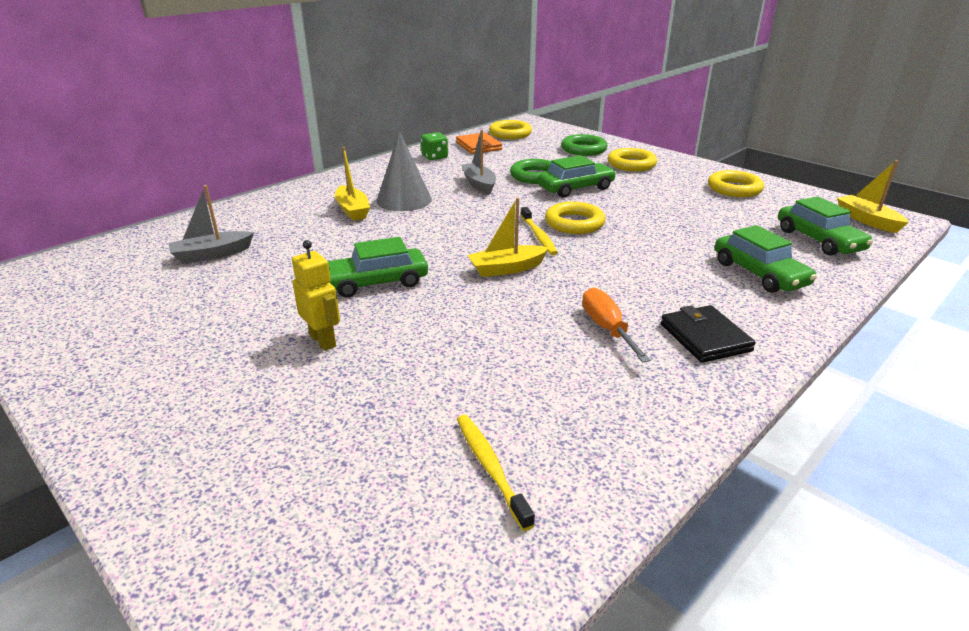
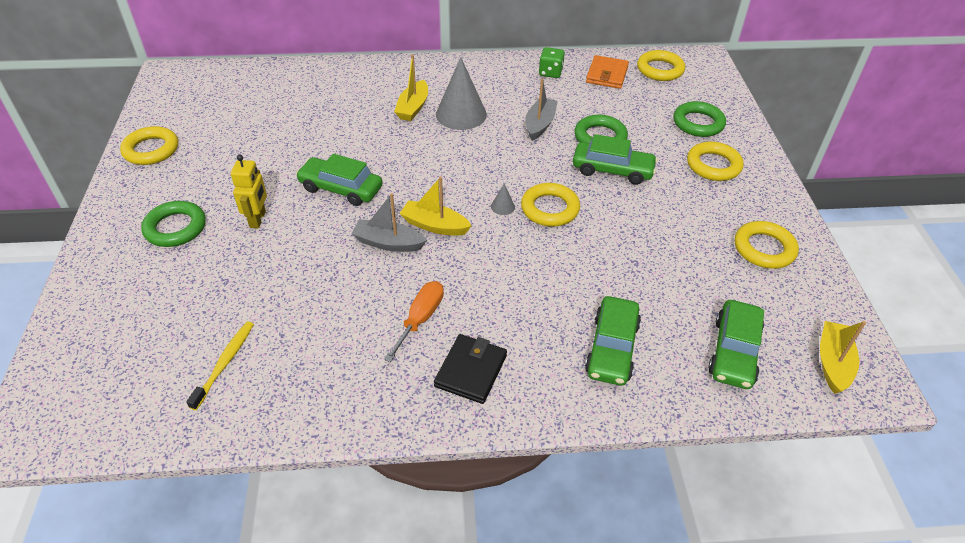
camera: 40 degrees right, 15 degrees up
(75, 348) = (151, 150): none -> yellow ring
(212, 254) = (284, 108): grey boat -> grey boat (388, 243)
(226, 394) = (175, 228): none -> green ring
(538, 236) = (503, 206): yellow toothbrush -> grey cone

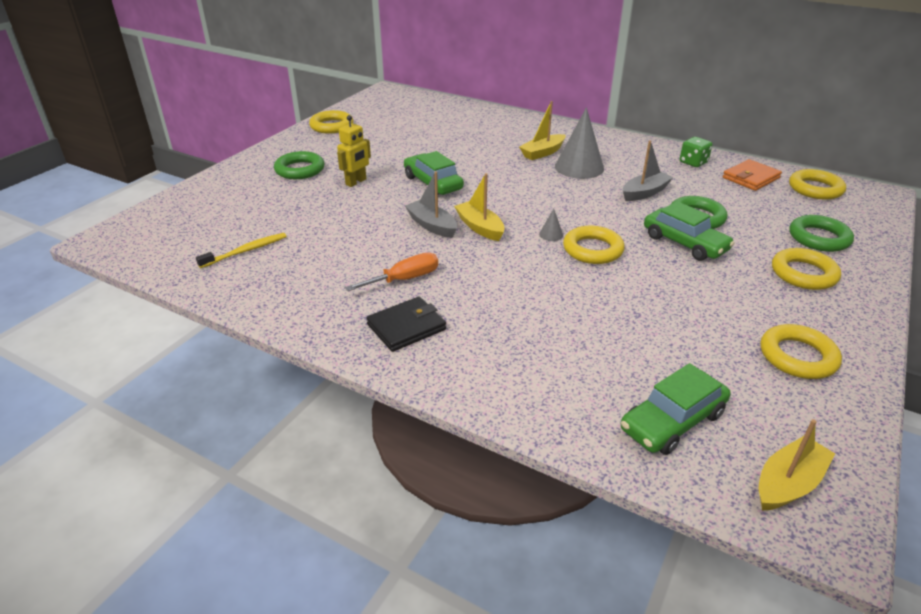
camera: 35 degrees right, 10 degrees down
(612, 348) = (546, 364): green car -> none

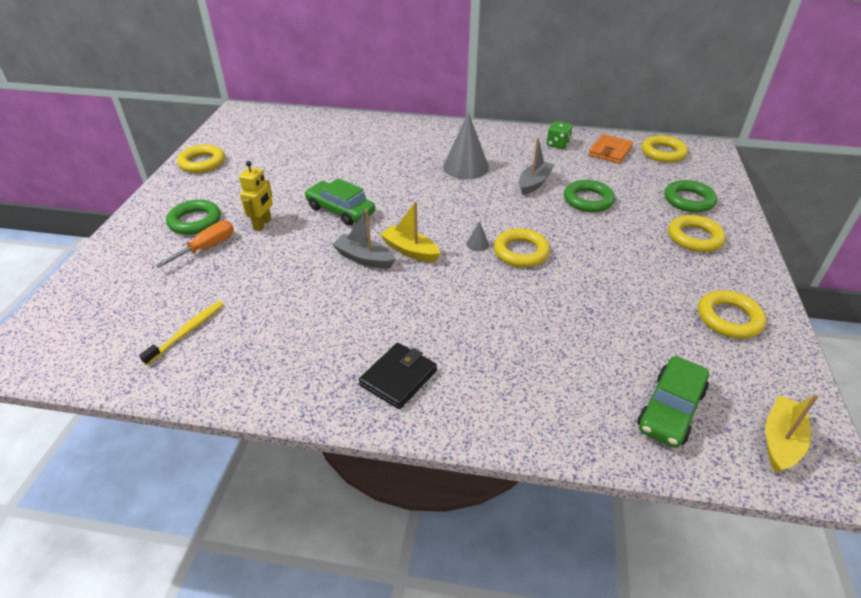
camera: 20 degrees left, 5 degrees up
(404, 279) = (369, 325): orange screwdriver -> orange screwdriver (207, 247)
(542, 153) = (425, 157): yellow boat -> none
(684, 243) = (591, 228): green car -> none

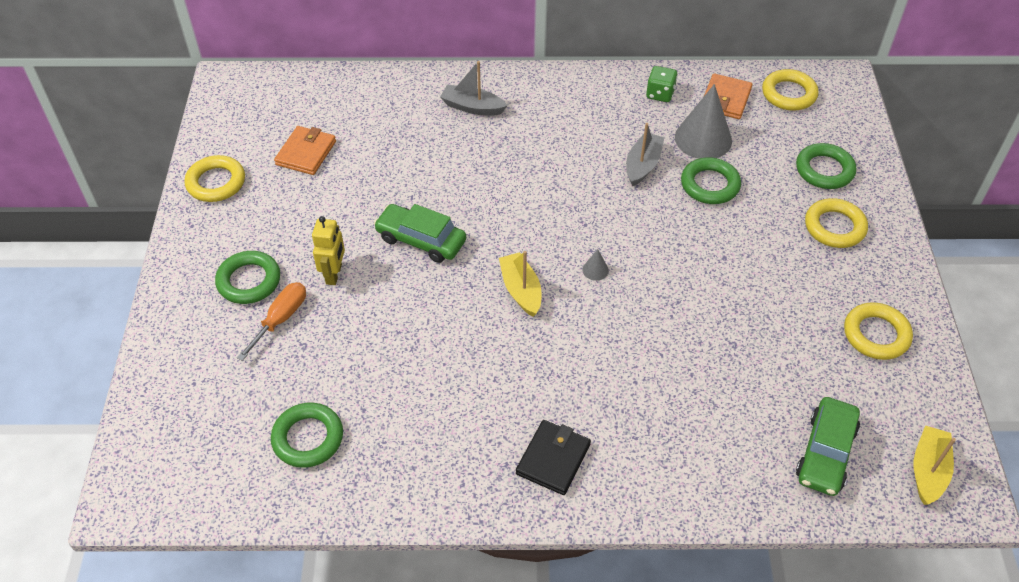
camera: 10 degrees left, 10 degrees up
(187, 332) = (308, 438): yellow toothbrush -> green ring
(276, 153) = (306, 153): none -> orange wallet
(364, 258) = (471, 309): grey boat -> grey boat (472, 107)
(410, 250) = (521, 290): yellow boat -> yellow boat turned 45 degrees clockwise
(465, 167) = (554, 148): grey cone -> grey cone (703, 139)
(521, 252) = (646, 275): yellow ring -> none

